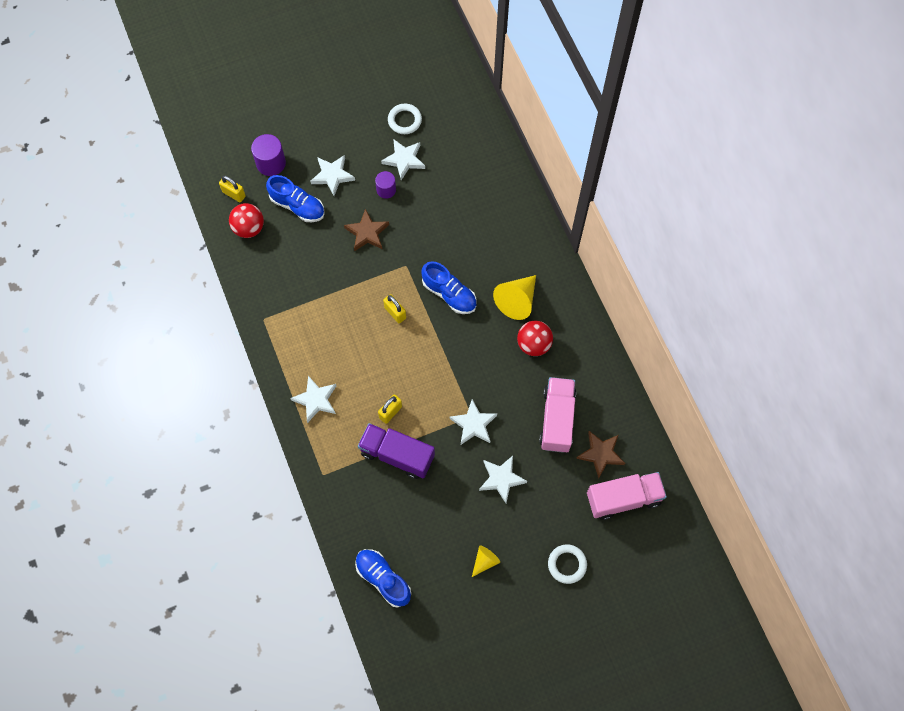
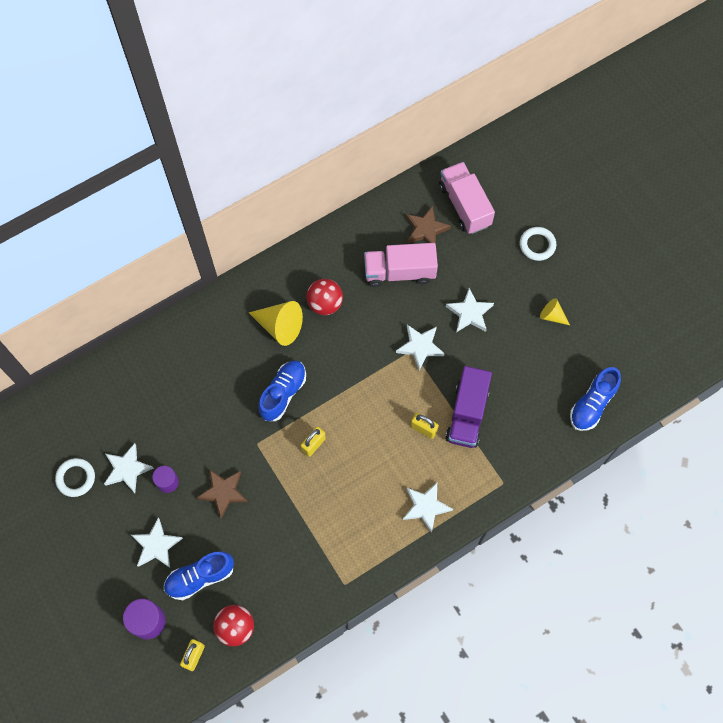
camera: 100 degrees left, 0 degrees up
(297, 206) = (200, 577): blue shoe -> blue shoe turned 135 degrees counterclockwise

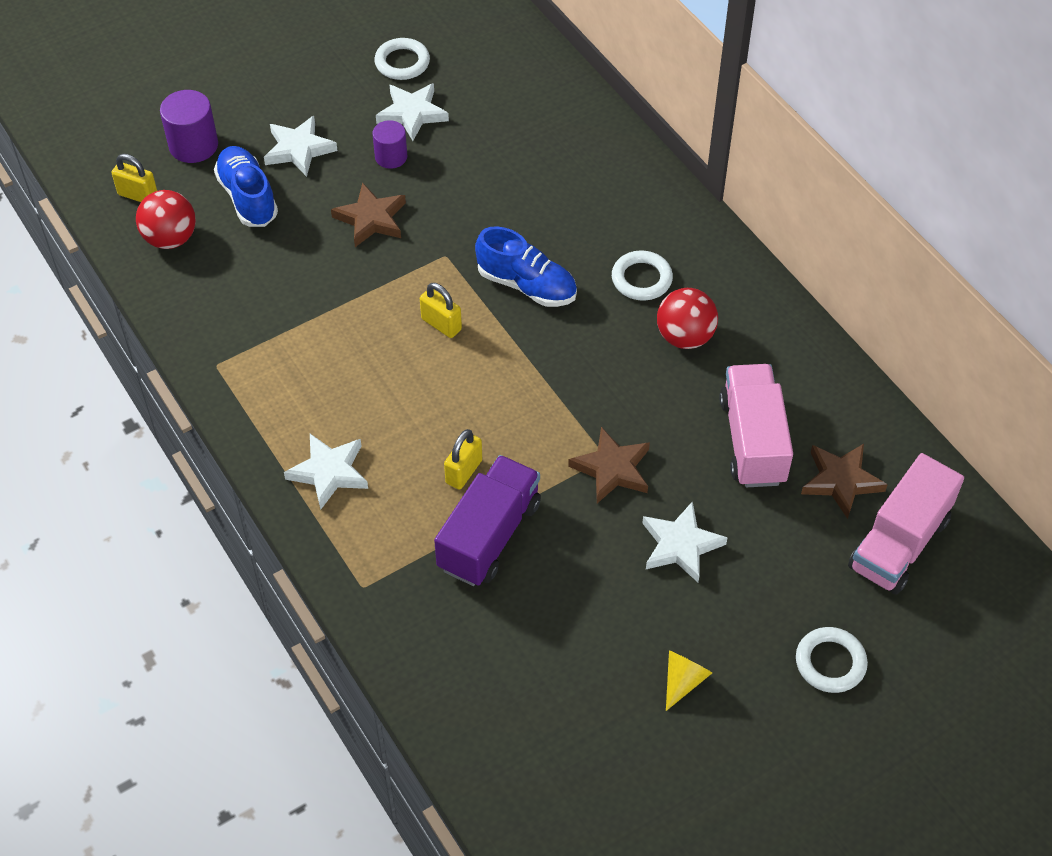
camera: 90 degrees right, 15 degrees down
(280, 326) = (641, 279): yellow cone -> white ring
(420, 347) = (612, 469): white star -> brown star
(464, 205) = (899, 543): pink truck -> pink truck turned 150 degrees clockwise
(467, 414) = (489, 536): purple truck -> purple truck turned 105 degrees clockwise
(592, 404) = (506, 740): blue shoe -> none

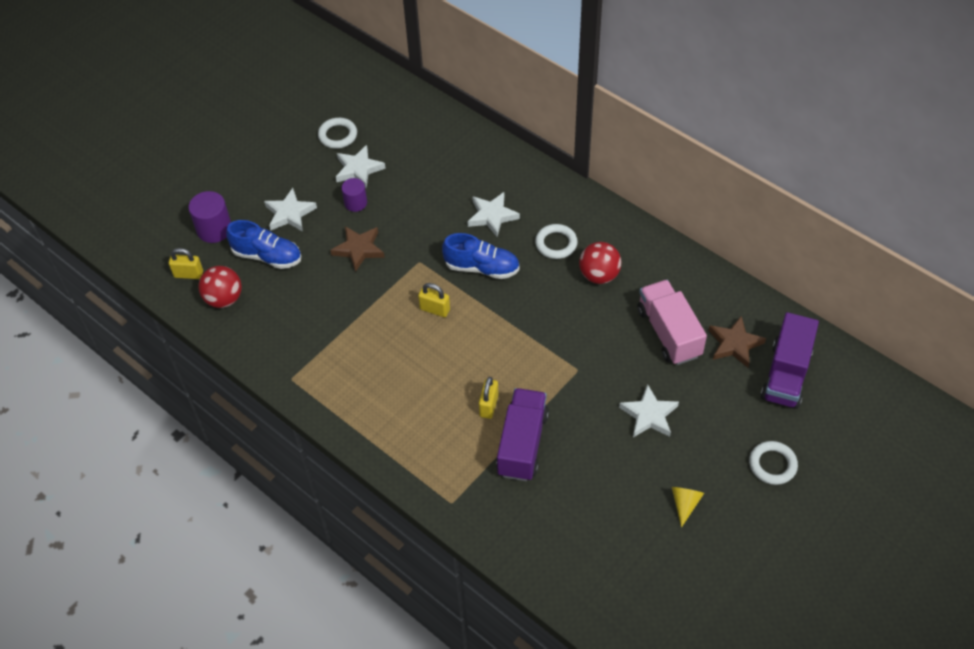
camera: 15 degrees left, 0 degrees up
(248, 197) = (267, 256): blue shoe -> blue shoe turned 150 degrees clockwise
(329, 472) = (398, 431): white star -> white star (492, 216)
(612, 469) = (585, 377): brown star -> none
(899, 543) = (786, 374): pink truck -> purple truck

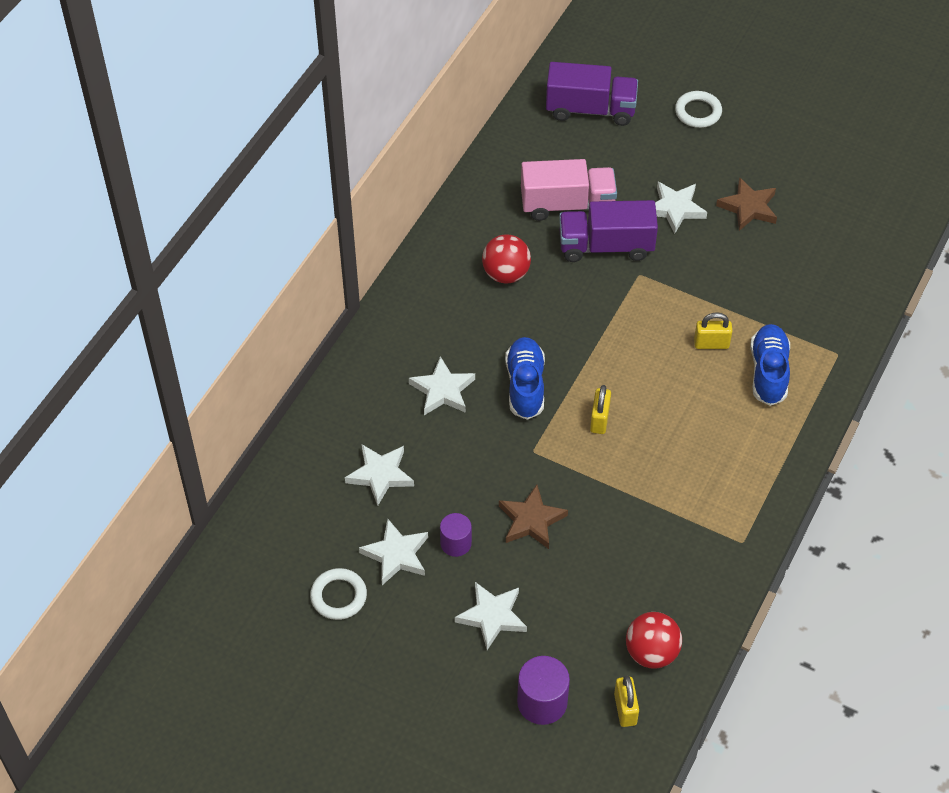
camera: 105 degrees left, 0 degrees up
(267, 256) = (570, 622): blue shoe -> blue shoe (768, 372)
(427, 169) = (380, 475): none -> white star
(522, 444) = (747, 306): purple truck -> purple truck (606, 246)
(556, 244) = (470, 320): white ring -> none
(669, 333) = (567, 204): pink truck -> pink truck turned 150 degrees counterclockwise
(685, 504) = (765, 171): yellow cone -> none
(734, 344) = (565, 151): brown star -> brown star (748, 207)

